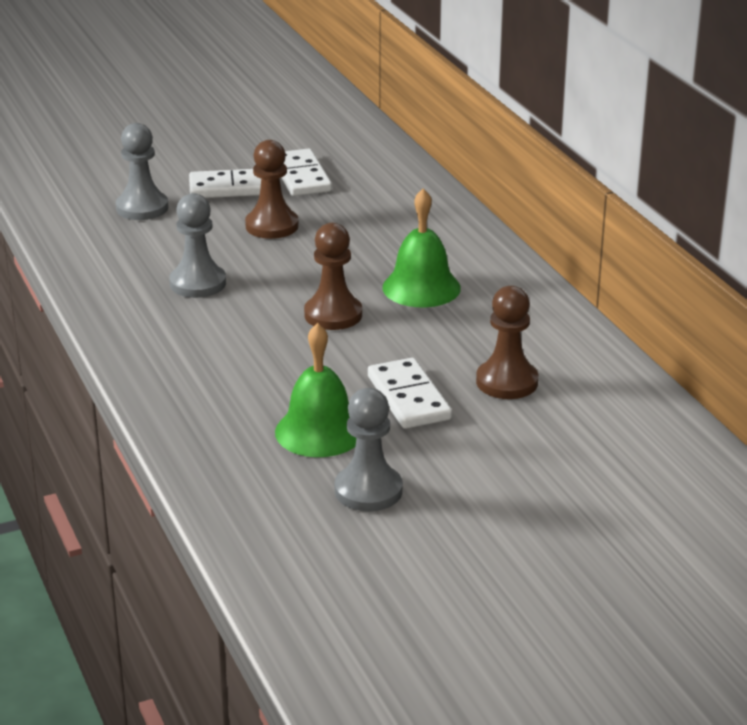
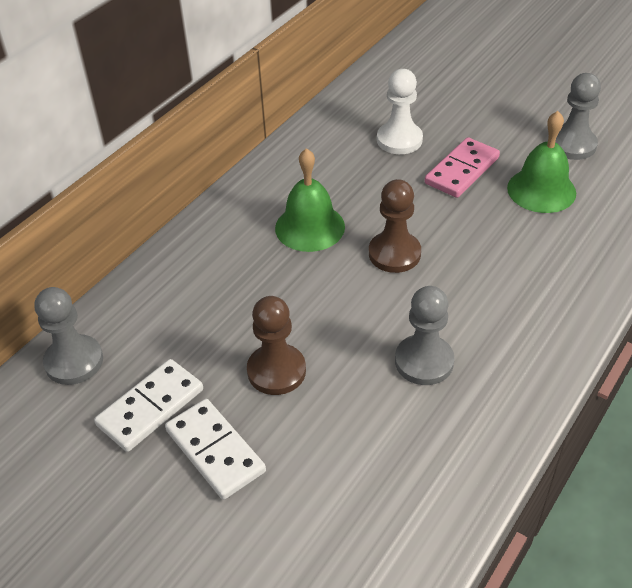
camera: 120 degrees left, 15 degrees up
(142, 208) = (317, 504): grey pawn -> grey pawn (74, 361)
(409, 398) = (461, 170): white domino -> pink domino
(507, 382) = (399, 140): brown pawn -> white pawn

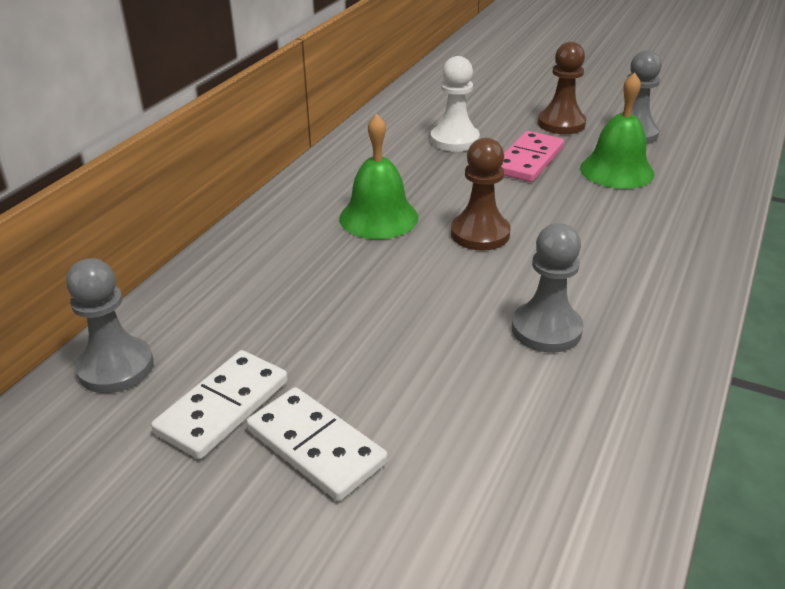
camera: 10 degrees left, 10 degrees down
(276, 371) = (374, 354): brown pawn -> brown pawn (561, 124)

